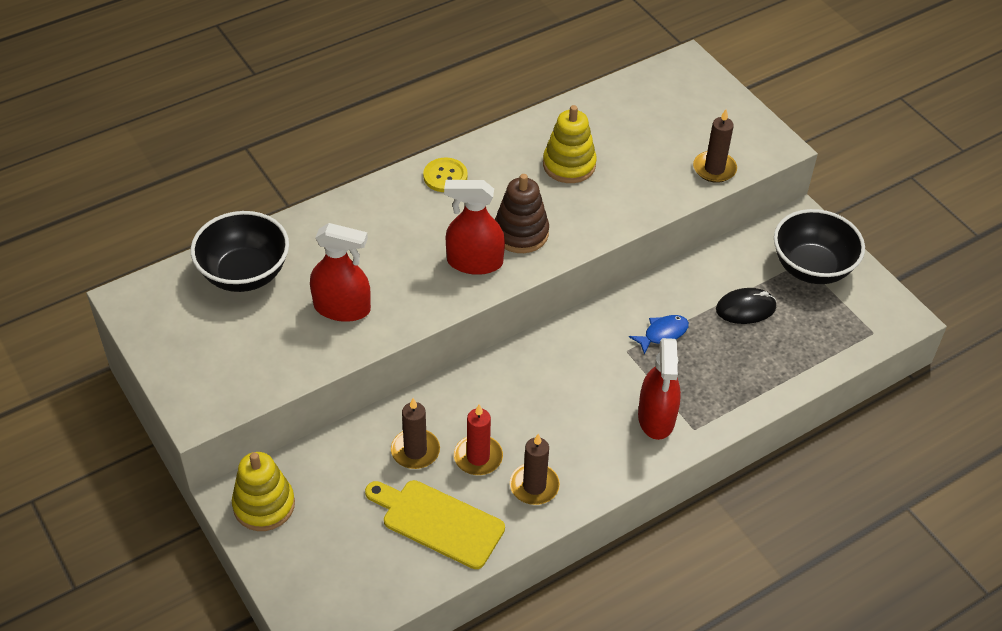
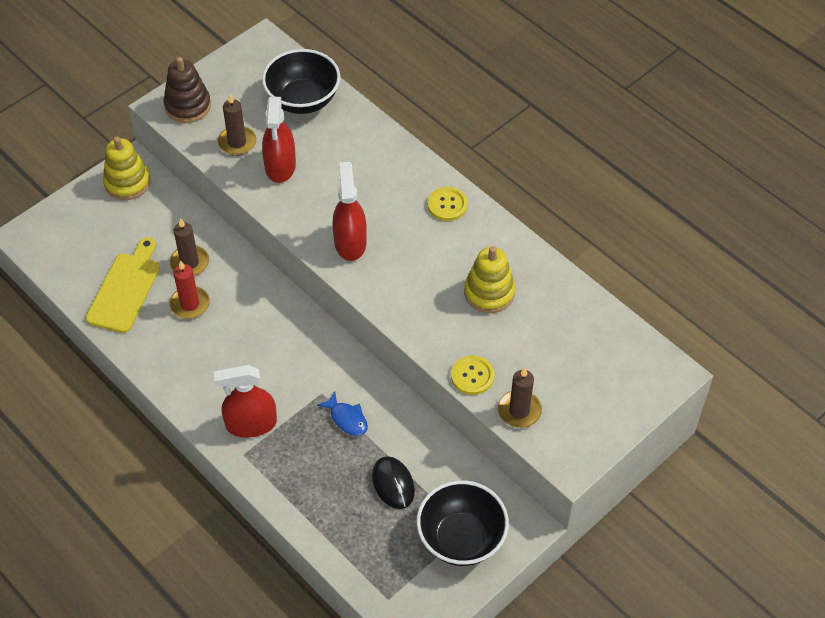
camera: 80 degrees right, 5 degrees up
(521, 233) = (392, 269): brown stacking toy -> brown stacking toy (188, 106)
(534, 486) = (167, 346): brown candle -> brown candle (237, 142)
(669, 195) = (472, 376): none -> yellow button

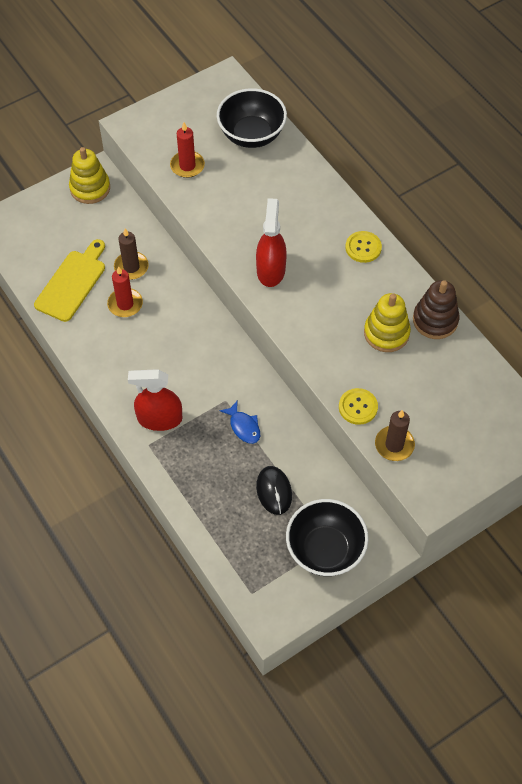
camera: 10 degrees right, 5 degrees up
(188, 106) = (150, 127): brown stacking toy -> brown stacking toy (435, 320)
(237, 142) = (187, 166): brown candle -> red candle
(280, 166) = (221, 192): red spray bottle -> none

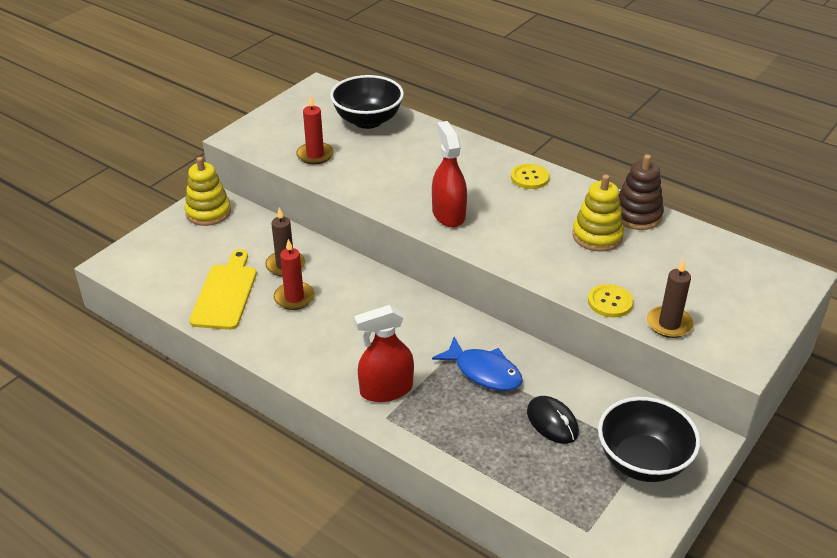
camera: 20 degrees left, 20 degrees down
(243, 426) = (484, 372): blue fish -> blue fish, size x1.53

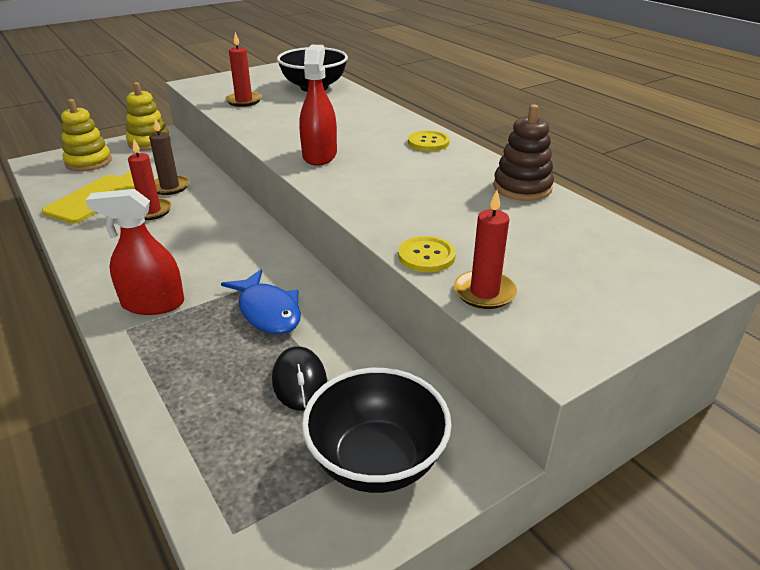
camera: 20 degrees right, 5 degrees down
(597, 236) = (461, 196): yellow stacking toy -> yellow stacking toy (88, 162)
(669, 324) = (484, 292): brown candle -> red candle

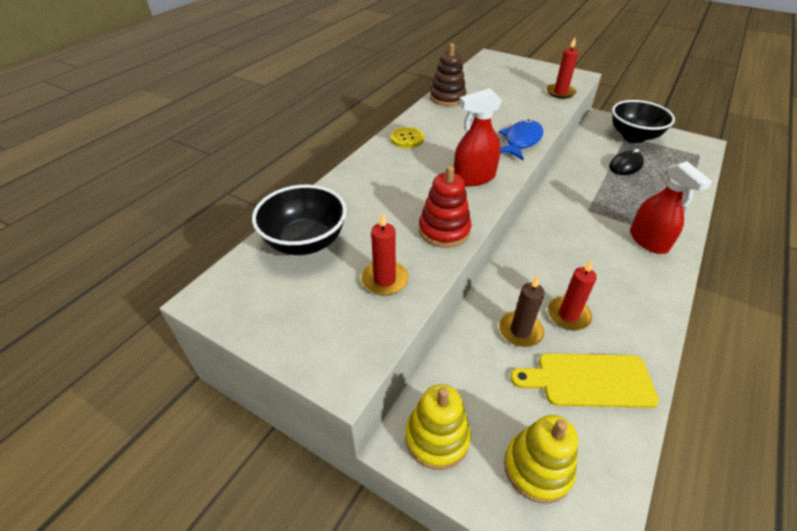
camera: 115 degrees left, 10 degrees up
(264, 127) = (444, 230): none -> red stacking toy
(268, 311) = (598, 193): blue fish -> blue fish (521, 141)
(426, 256) = (551, 110): yellow button -> none

